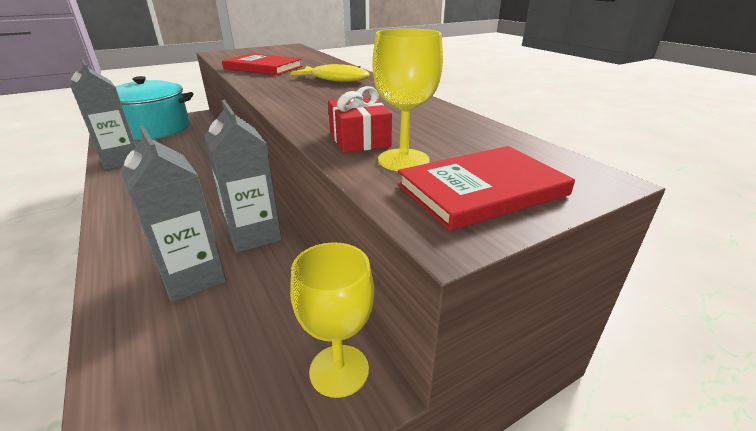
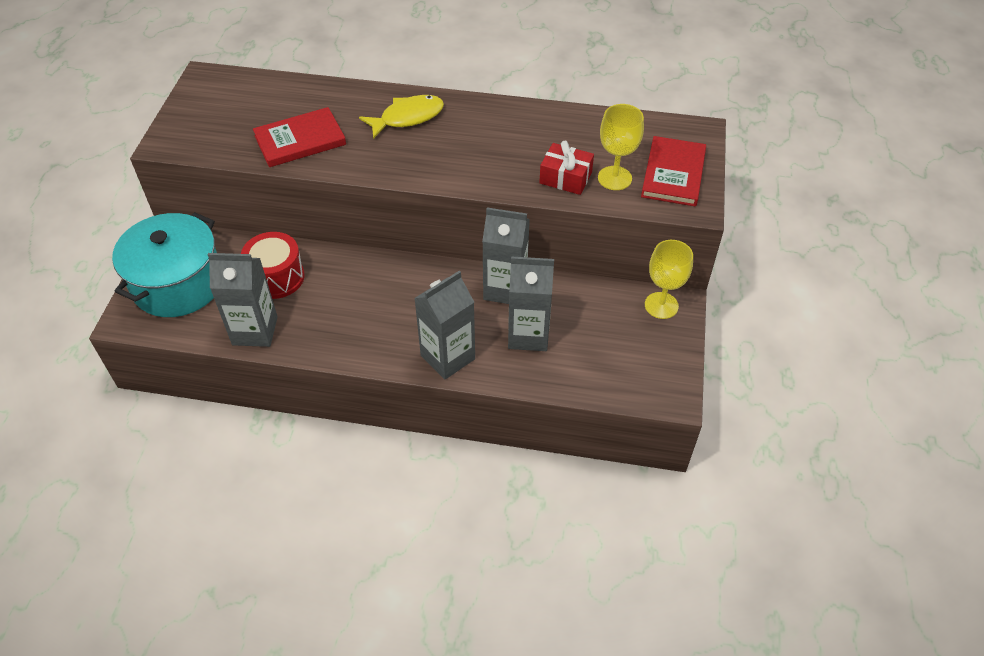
camera: 50 degrees left, 20 degrees up
(128, 243) = (448, 357): none -> grey carton
(184, 148) = (276, 277): none -> red drum

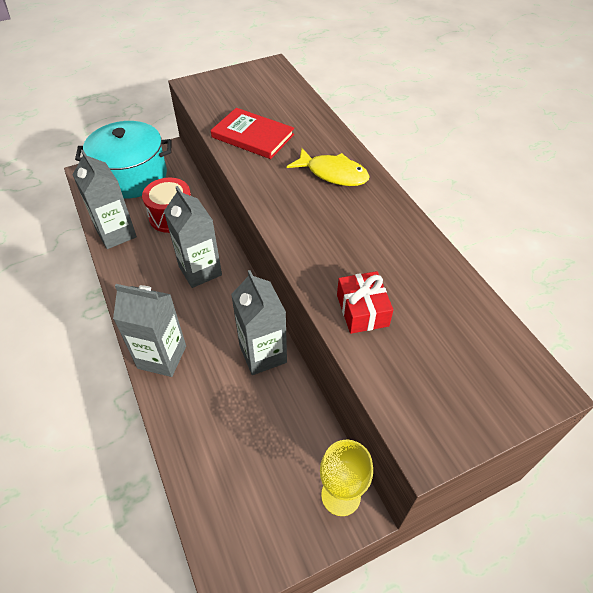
camera: 55 degrees right, 0 degrees up
(528, 335) = (224, 400): grey carton -> grey carton (200, 271)
(614, 178) = (399, 349): yellow goblet -> none
(673, 174) = (456, 398): red book -> none

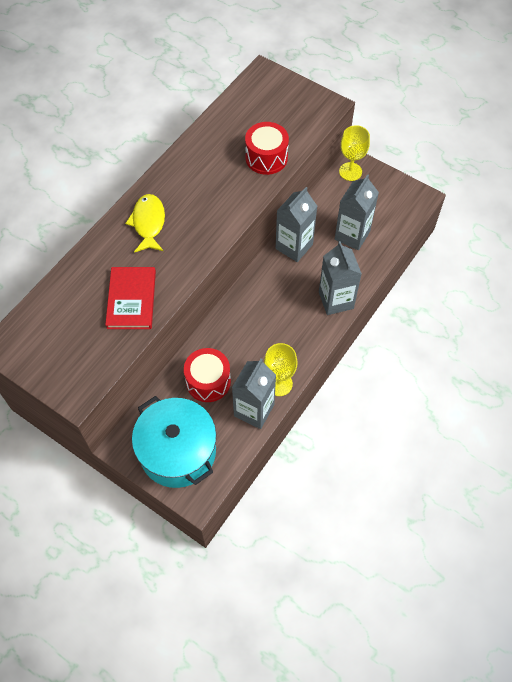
camera: 120 degrees left, 10 degrees up
(121, 262) = (279, 384): none -> yellow goblet
(200, 271) = (251, 323): grey carton -> grey carton (352, 235)
(362, 310) = (266, 158): red gift -> red drum

